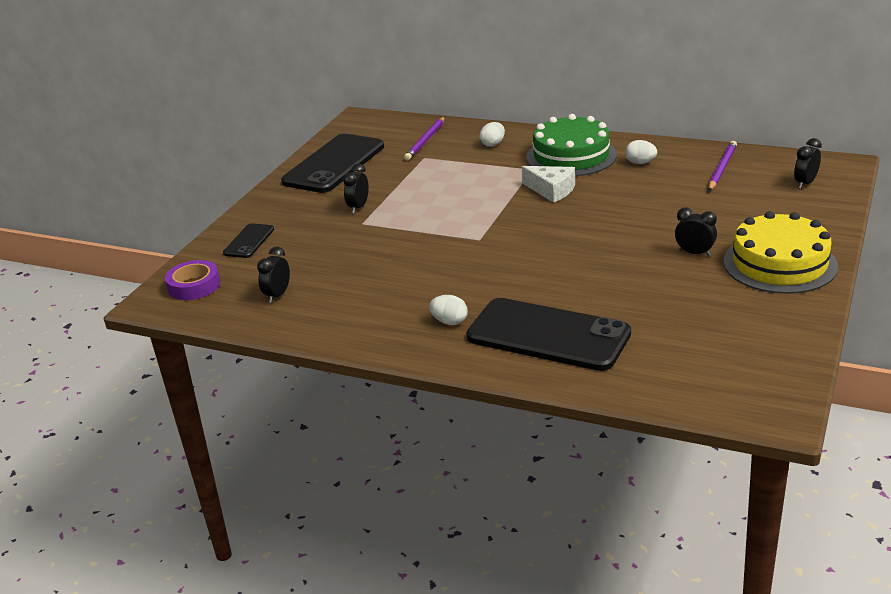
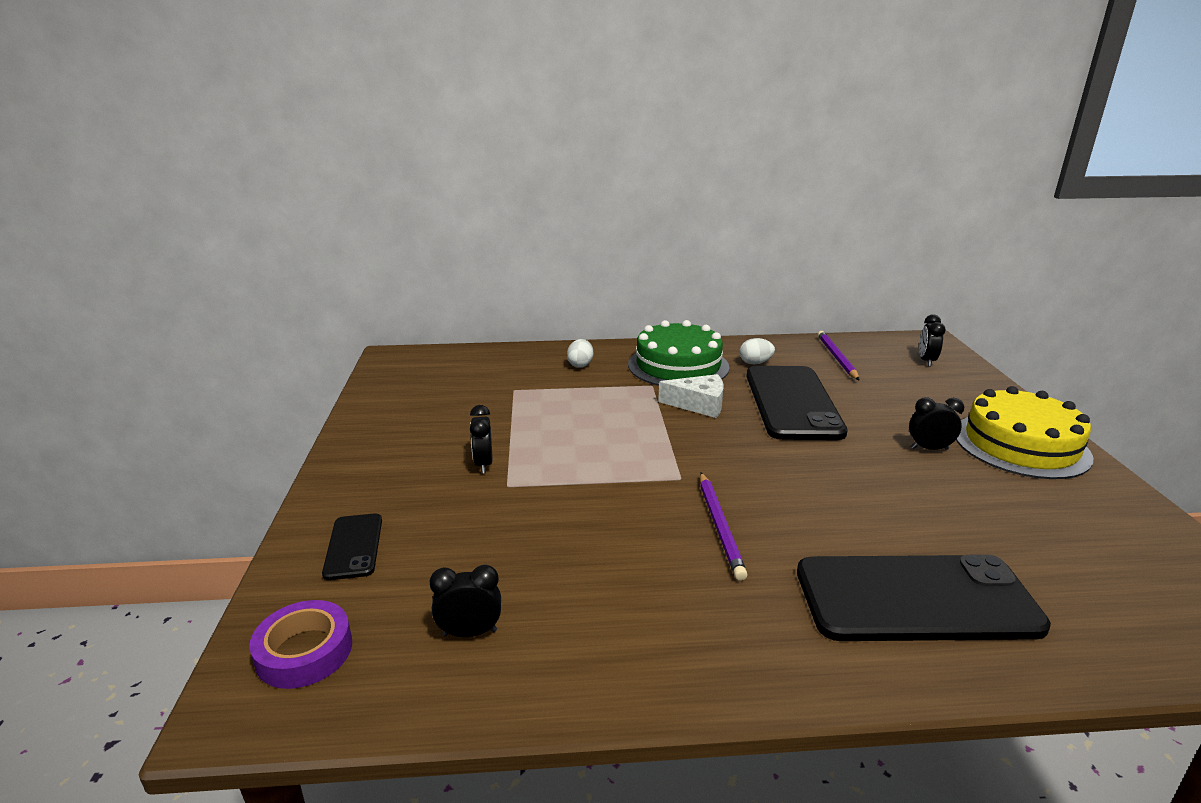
camera: 30 degrees left, 5 degrees down
(278, 295) = (470, 633): black clock -> black clock turned 90 degrees clockwise
(334, 164) = (403, 414): black phone -> black phone (792, 403)
(426, 140) = (498, 371): purple pencil -> purple pencil (720, 526)
(449, 322) = (770, 612): white egg -> none

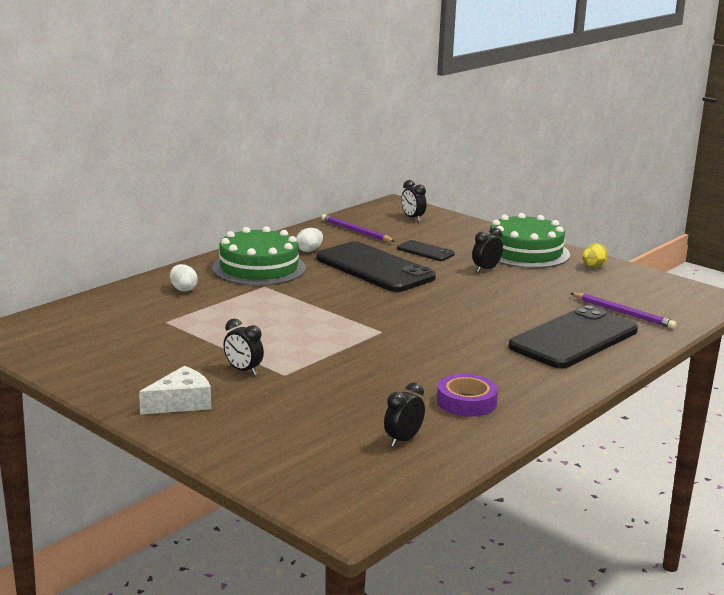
camera: 45 degrees left, 5 degrees down
(304, 651) = (332, 487): purple tape -> purple tape (466, 402)
(354, 546) = (253, 440): black phone -> black phone (425, 251)
(699, 404) = (318, 288): white cheese -> white cheese (181, 403)
(720, 526) = (443, 345): purple pencil -> purple pencil (623, 313)
(1020, 444) = (525, 252): yellow cake -> green cake
(1106, 500) = (593, 266): none -> yellow egg

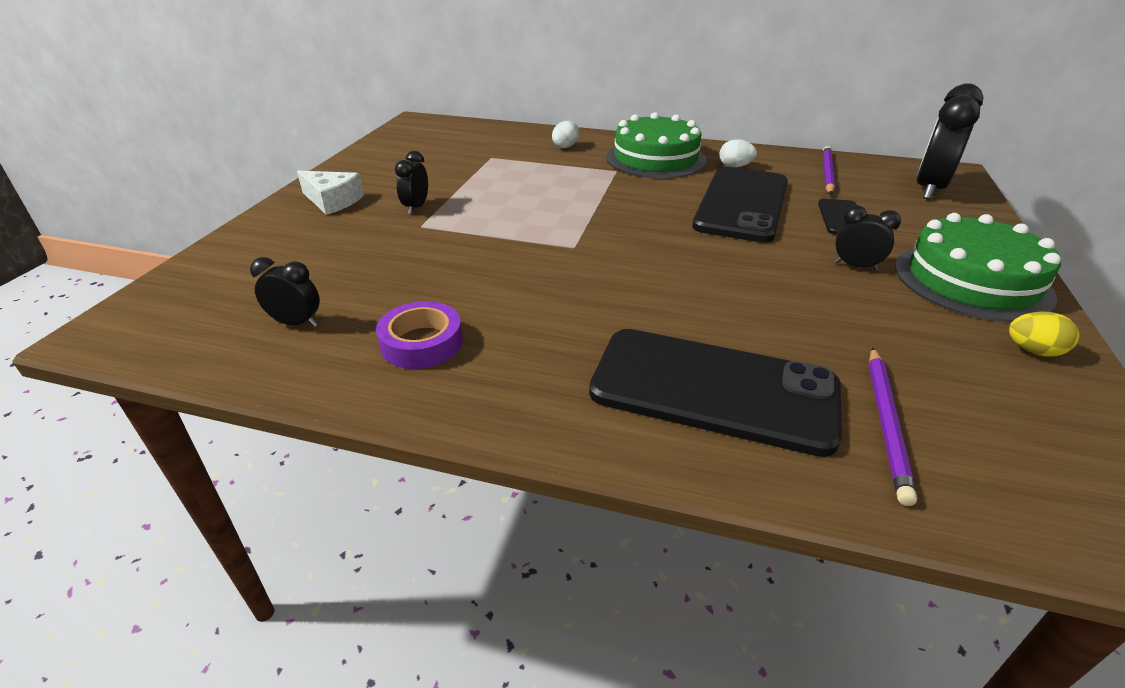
camera: 65 degrees right, 15 degrees up
(412, 218) = (929, 189): black clock -> black clock, size x1.90

